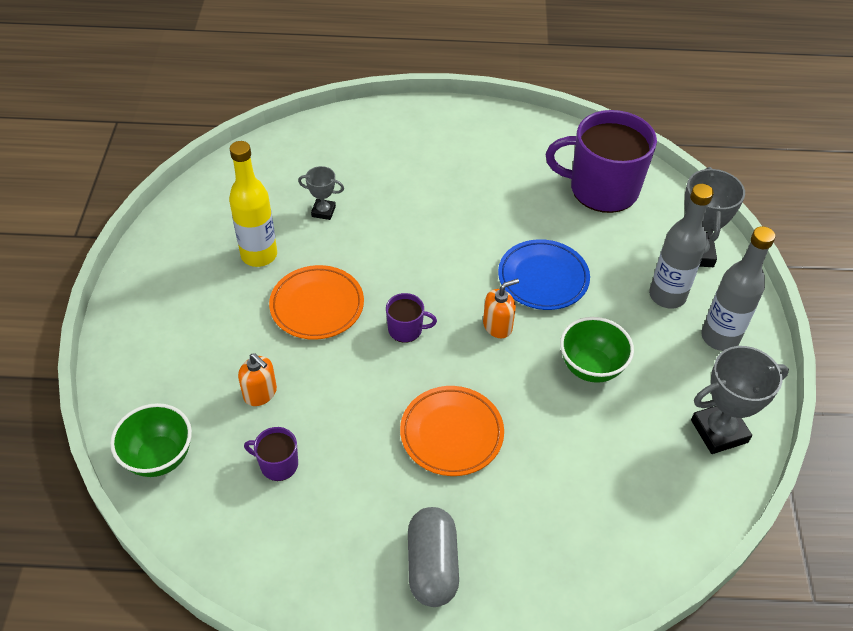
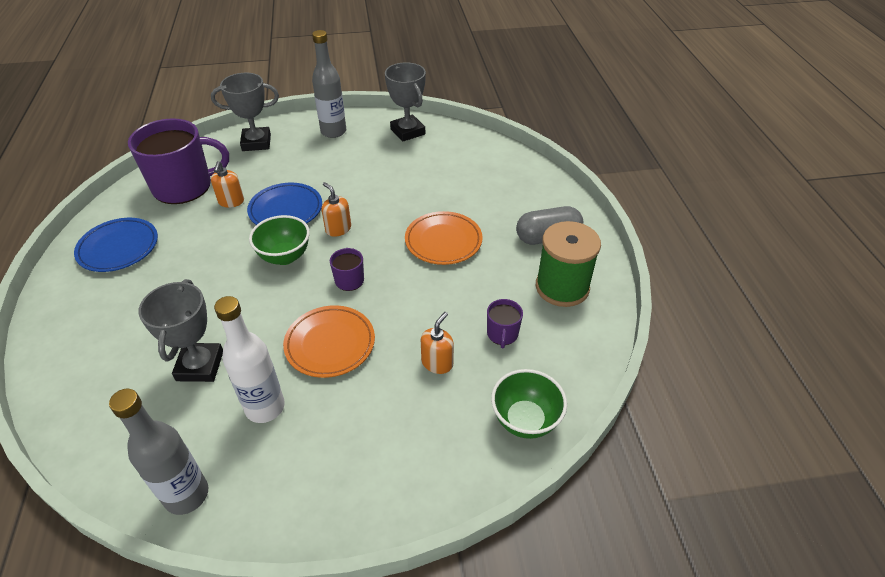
camera: 100 degrees left, 5 degrees down
(259, 255) = (265, 407): yellow bottle -> white bottle
(323, 211) = (200, 366): grey trophy -> grey trophy, size x1.80
(332, 554) = (562, 287): none -> green spool
(501, 147) = (118, 248): none -> blue plate
(567, 229) = (231, 201): none -> orange soap dispenser
(591, 367) = (369, 182): green bowl -> green bowl (285, 257)
(602, 189) = (184, 186): purple mug -> purple mug turned 105 degrees counterclockwise
(667, 296) = (299, 152): grey bottle -> grey bottle (186, 495)

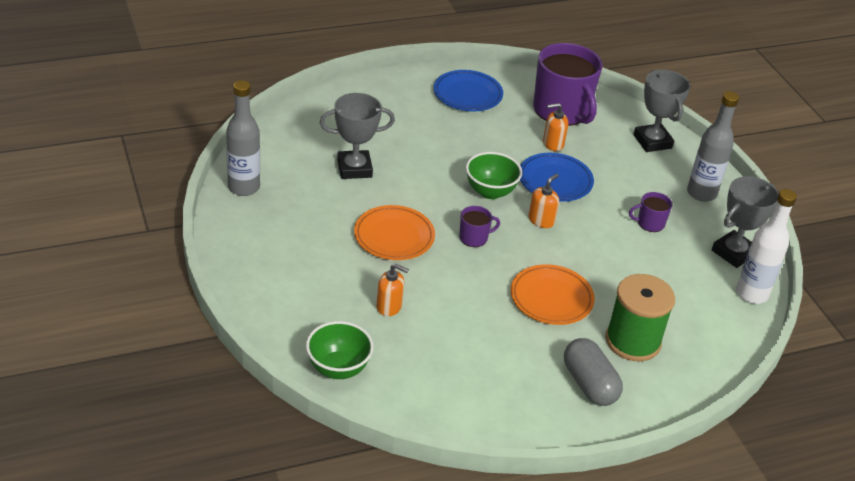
camera: 75 degrees right, 5 degrees down
(265, 407) = (322, 211): white bottle -> white bottle (751, 294)
(502, 334) = (435, 350): purple mug -> purple mug (650, 223)
(562, 287) = (513, 396): green spool -> green spool (633, 341)

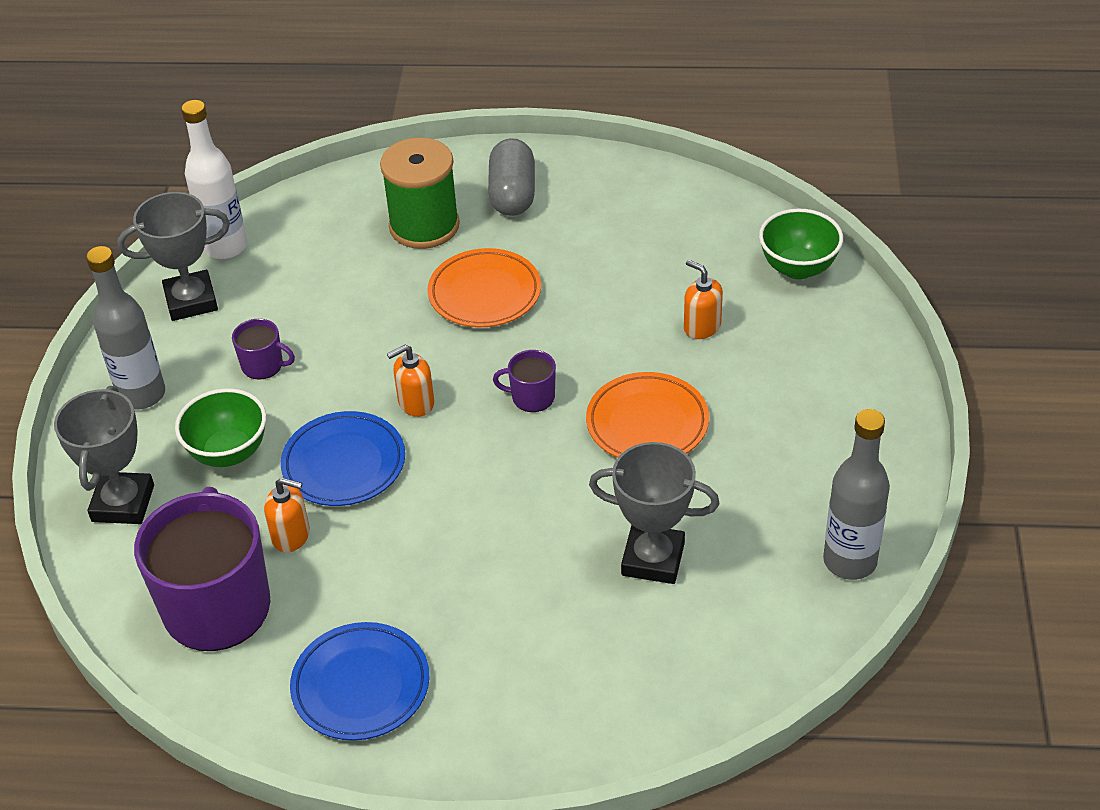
camera: 150 degrees left, 5 degrees up
(490, 192) = (458, 467): green bowl -> green bowl (228, 452)

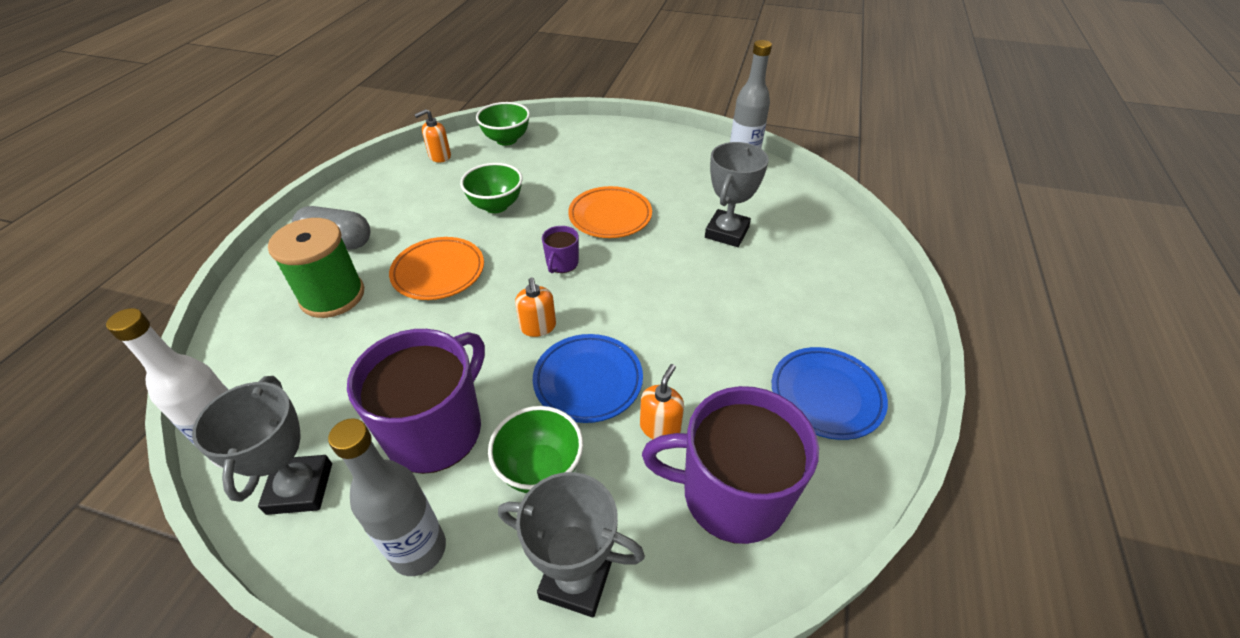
camera: 80 degrees left, 0 degrees up
(263, 365) = (436, 429): purple mug -> purple mug, size x2.28
(630, 304) = (496, 206): none -> green bowl
(702, 326) = (535, 181): orange soap dispenser -> orange soap dispenser (439, 156)

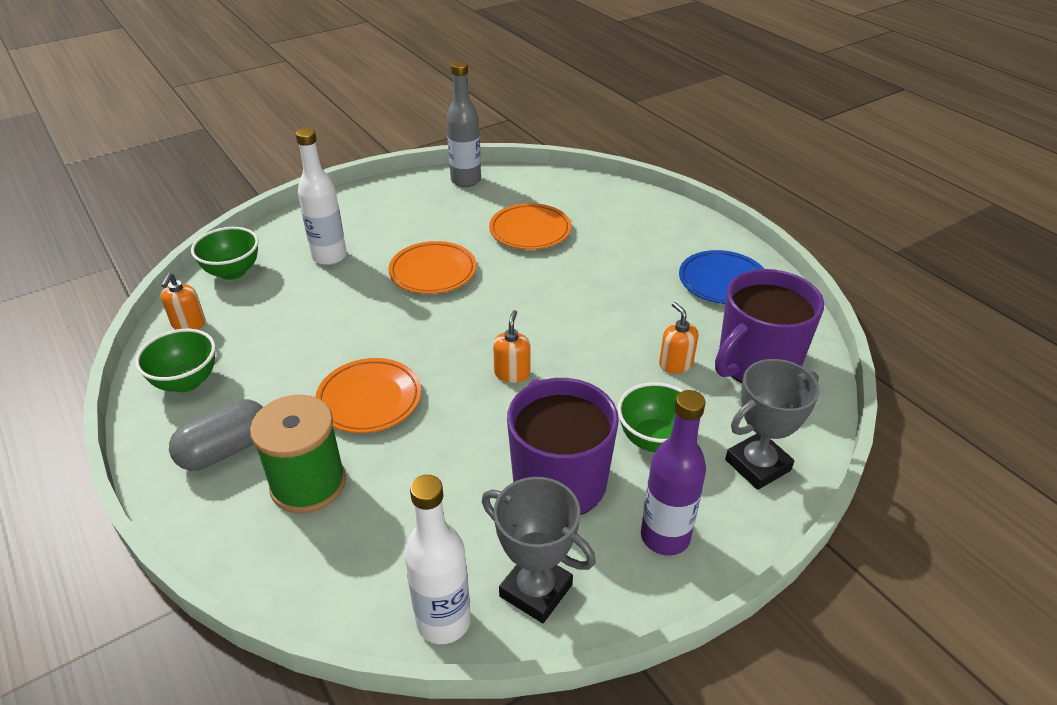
camera: 50 degrees left, 5 degrees down
(419, 550) = (665, 537): grey bottle -> purple bottle
(496, 206) = (325, 324): green bowl -> green bowl (186, 382)
(538, 327) = (512, 373): orange soap dispenser -> orange soap dispenser turned 105 degrees counterclockwise
(562, 263) = (455, 325): purple mug -> none
(569, 164) = (329, 256): none -> white bottle
(588, 381) = (598, 375): blue plate -> none
(726, 232) = (530, 231): grey trophy -> orange plate

